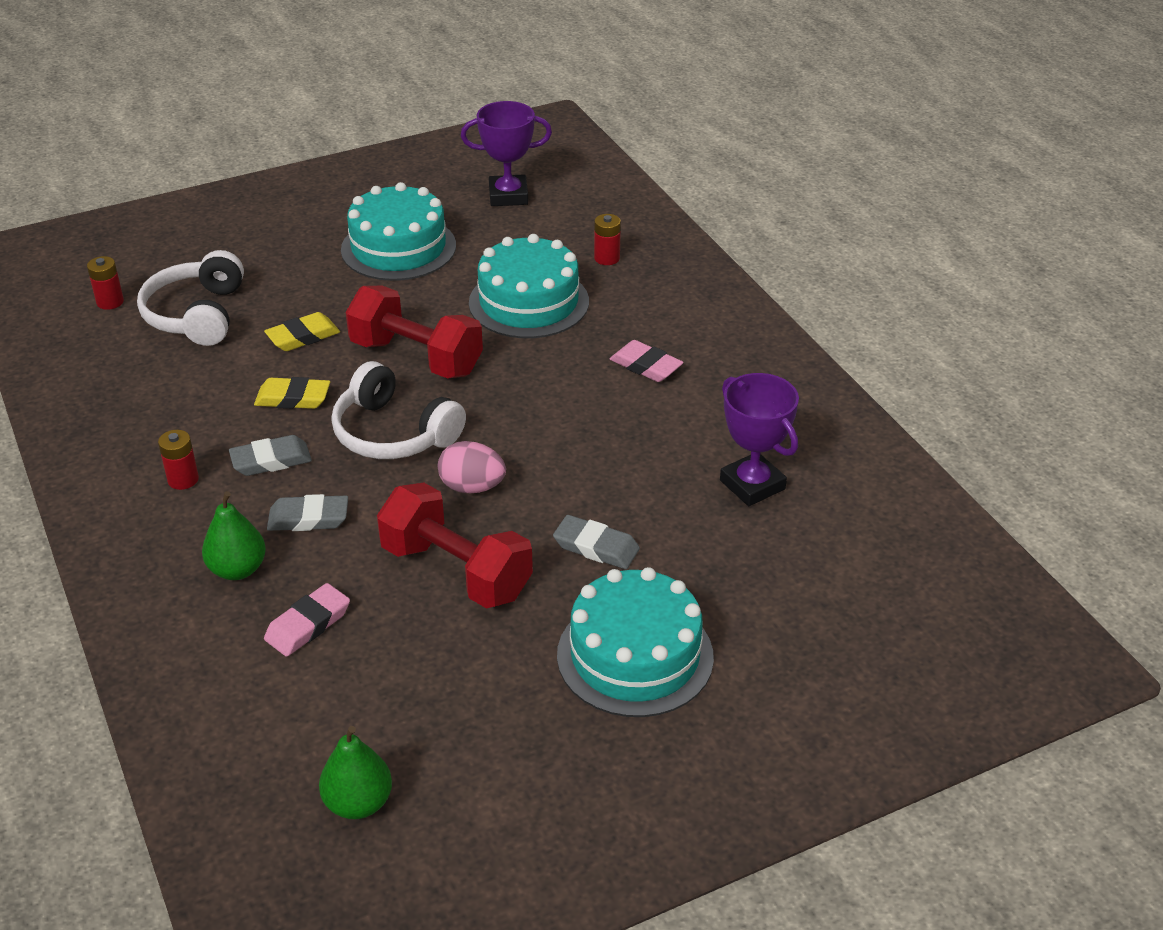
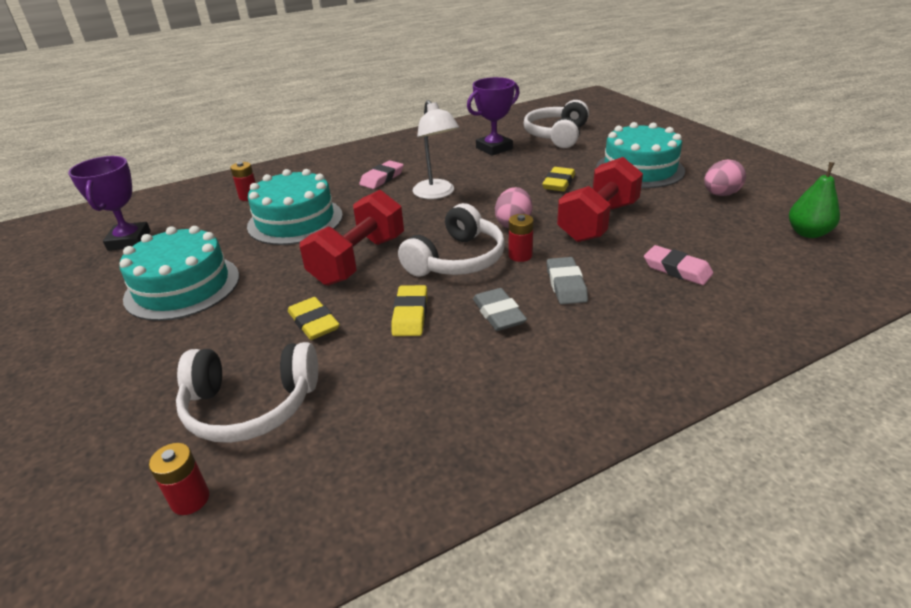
camera: 90 degrees left, 5 degrees down
(183, 479) = (534, 361): red battery -> red battery (520, 255)
(237, 569) = (637, 309): green pear -> none
(514, 737) = (720, 194): none -> pink egg
(582, 418) = (437, 194): none -> white lamp
(596, 547) = (558, 183): grey eraser -> yellow eraser
(810, 570) = (556, 135): none -> white headphones

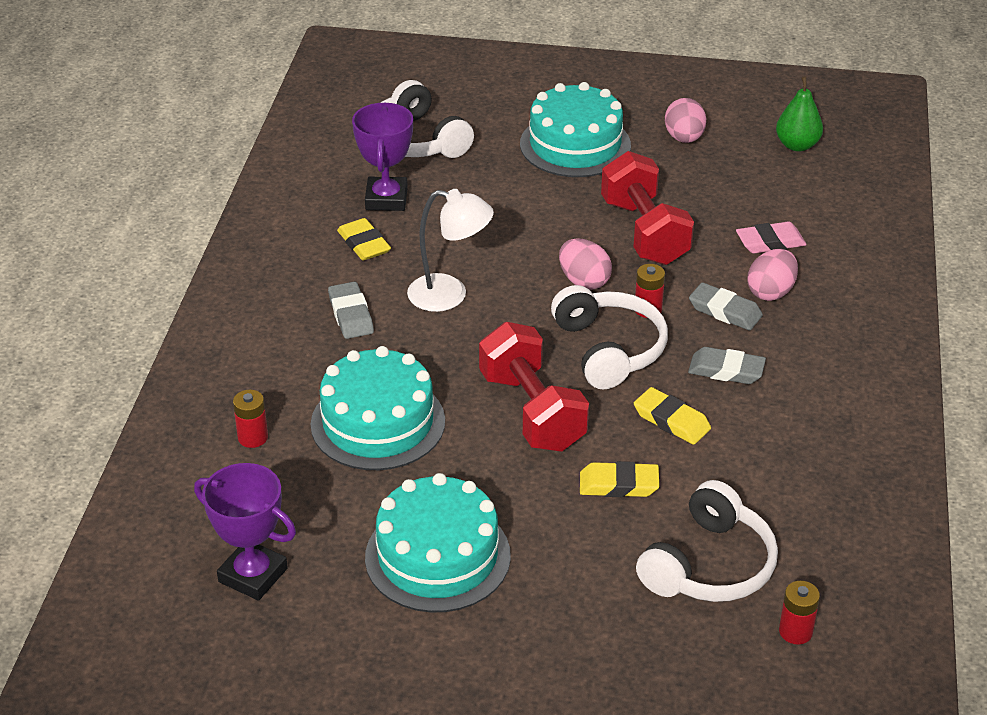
camera: 55 degrees left, 5 degrees up
(382, 178) = (351, 315): pink eraser -> grey eraser
(558, 183) = (535, 207): yellow eraser -> yellow eraser (364, 244)
(620, 294) = (771, 292): none -> pink egg

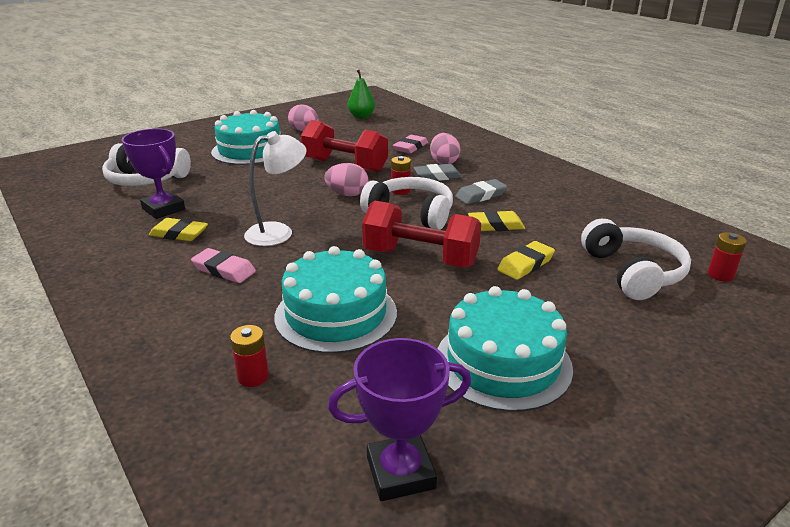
camera: 45 degrees left, 10 degrees down
(351, 315) = (224, 270): grey eraser -> pink eraser

